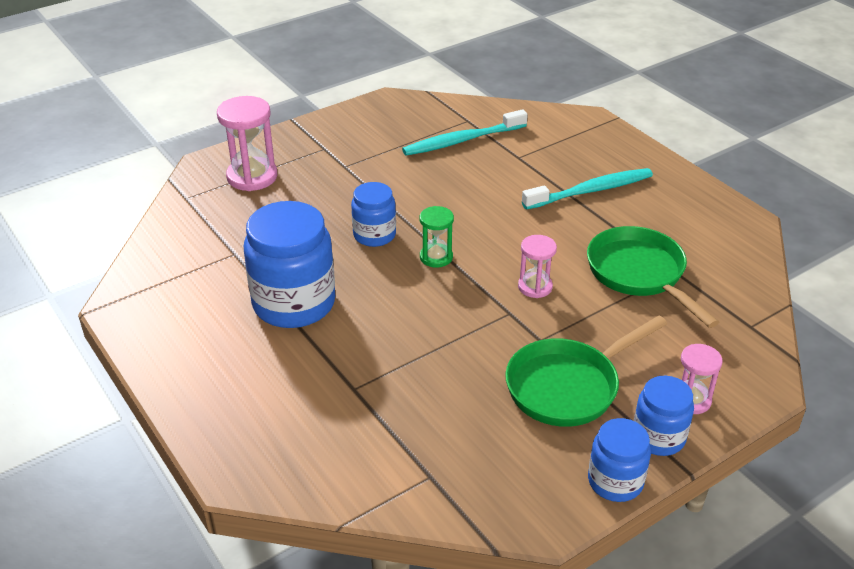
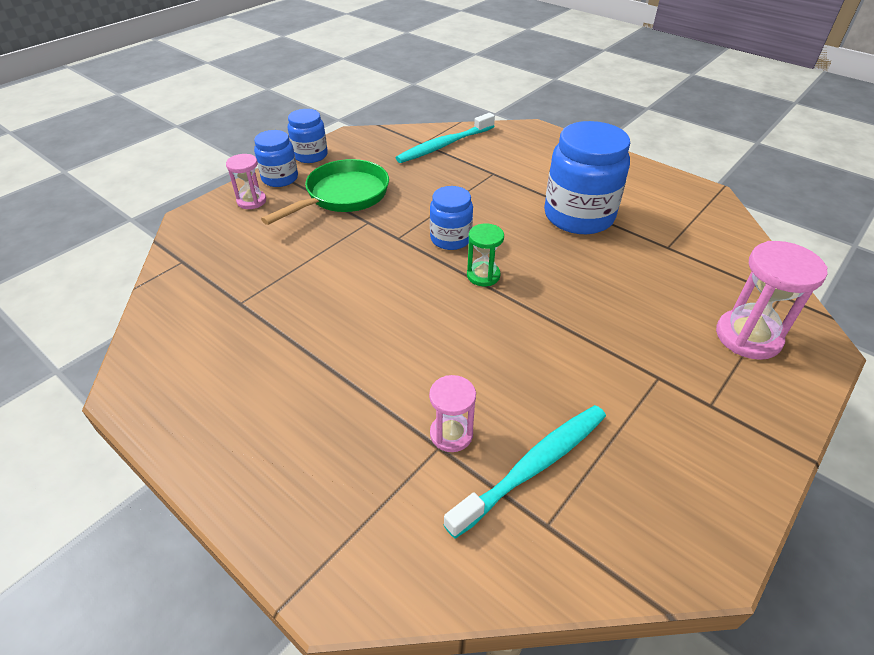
camera: 165 degrees right, 5 degrees up
(374, 235) = (556, 288): blue jar -> blue jar (450, 239)
(535, 287) = (380, 263): pink hourglass -> pink hourglass (451, 434)
(590, 191) = (329, 399): turquoise toothbrush -> turquoise toothbrush (444, 145)
(639, 274) = (278, 293): green pan -> none

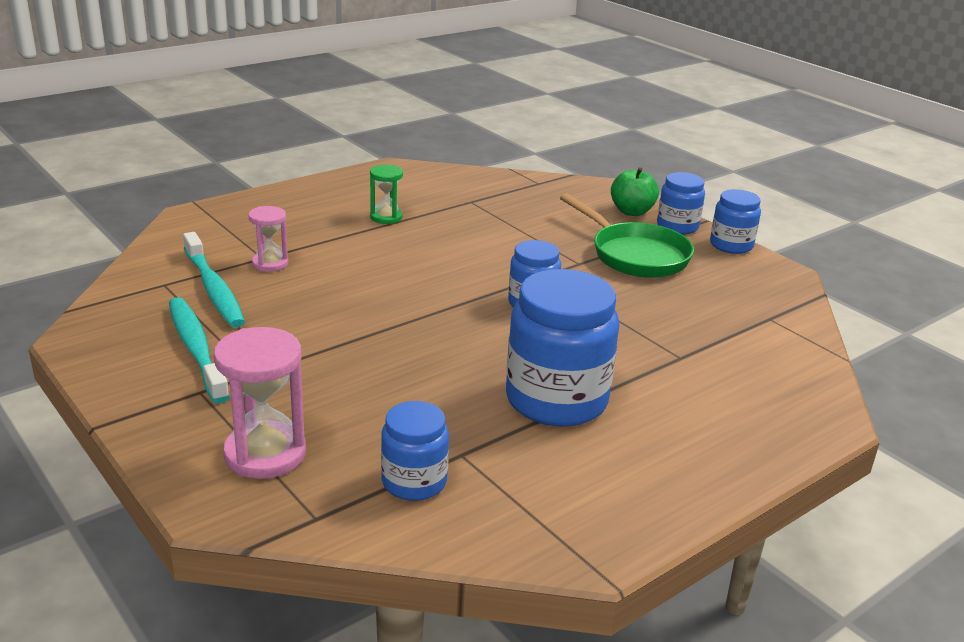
camera: 100 degrees right, 15 degrees down
(251, 201) = (632, 211): pink hourglass -> green apple
(444, 145) = (763, 333): turquoise toothbrush -> turquoise toothbrush (196, 349)
(483, 275) = (458, 310): green hourglass -> green hourglass (386, 217)
(711, 261) = (414, 482): none -> blue jar

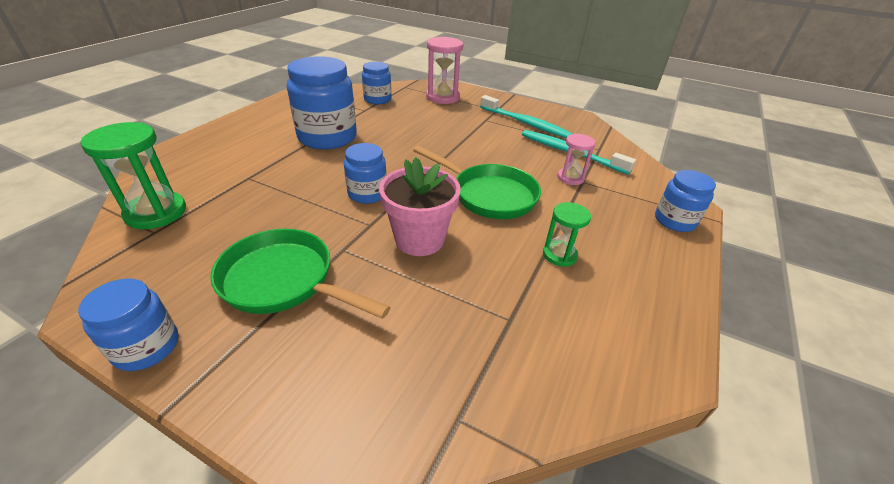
camera: 155 degrees right, 10 degrees up
(392, 270) = (489, 195): none -> green pan
(502, 253) = (419, 239): none -> pink flower pot
(632, 211) = (291, 385): green apple -> none
(677, 226) = (220, 368): blue jar -> blue jar (674, 221)
(778, 337) = (156, 213): none -> green hourglass

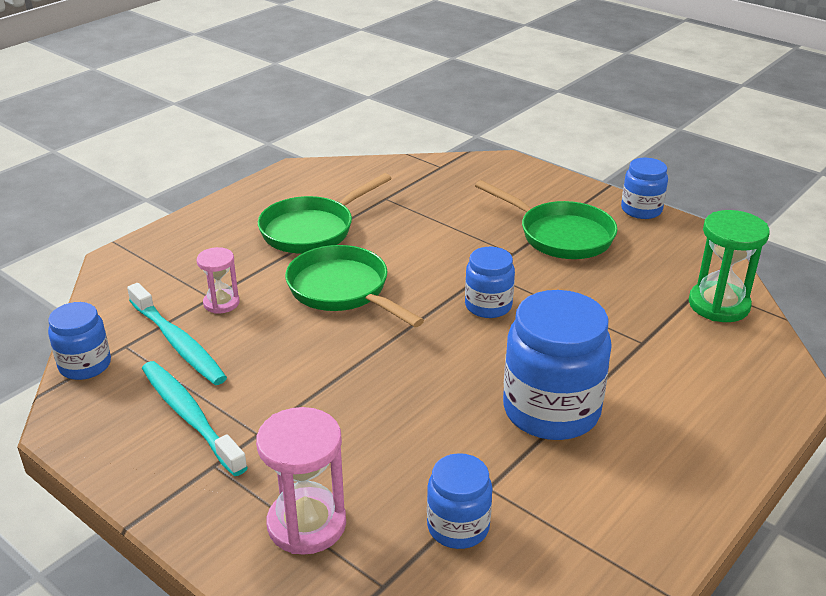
camera: 165 degrees left, 5 degrees down
(419, 239) = (438, 254): pink flower pot -> none
(559, 255) = (312, 230): green hourglass -> green pan
(674, 221) = (161, 245): blue jar -> blue jar (85, 365)

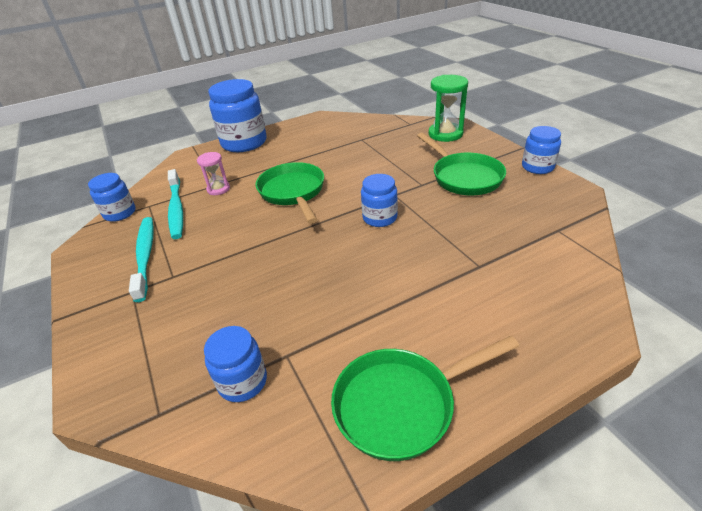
camera: 25 degrees right, 5 degrees up
(306, 524) = (150, 349): pink hourglass -> none
(312, 230) = (303, 153): green pan -> green pan (402, 404)
(551, 410) = (373, 305): blue jar -> blue jar (244, 143)
(718, 305) = (562, 248): green hourglass -> green hourglass (445, 134)

